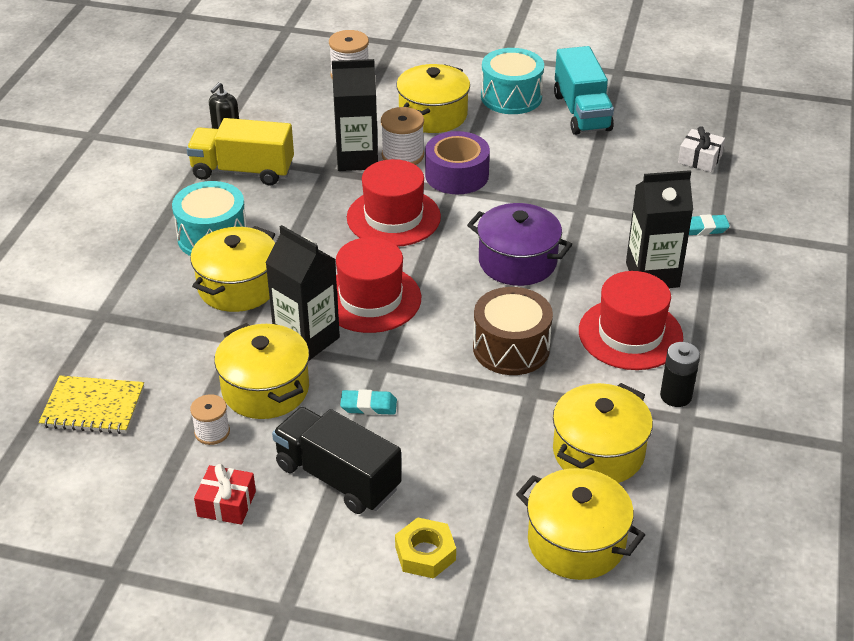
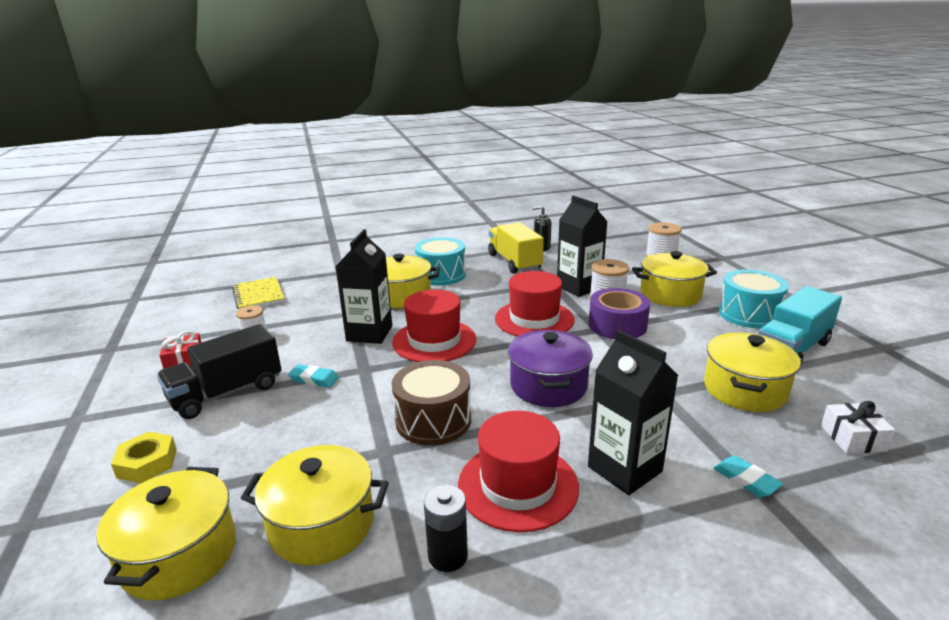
camera: 60 degrees right, 15 degrees down
(265, 389) = (307, 337): yellow pot -> yellow pot (745, 390)
(337, 477) = (227, 393): black truck -> black truck turned 135 degrees counterclockwise
(368, 406) = (314, 379): turquoise eraser -> turquoise eraser turned 45 degrees counterclockwise

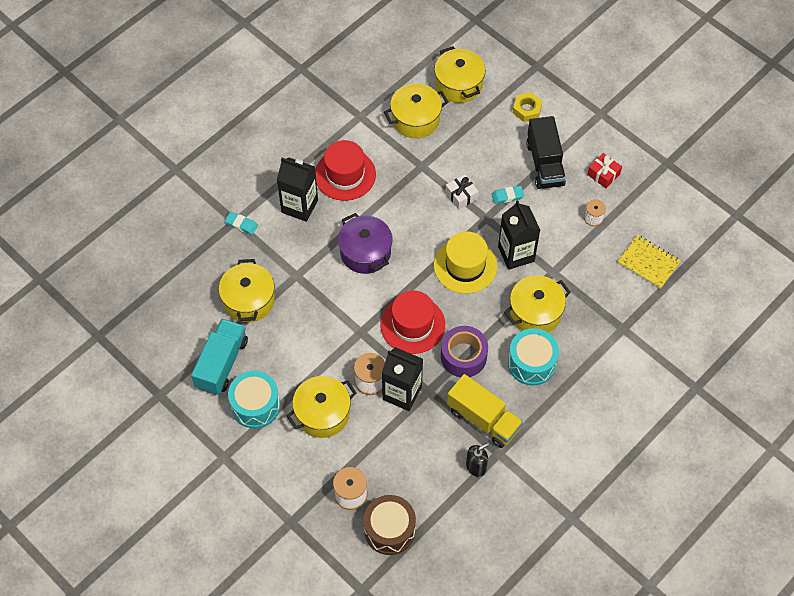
camera: 150 degrees right, 35 degrees up
(227, 393) = (545, 164): black truck -> black truck turned 150 degrees clockwise
(433, 420) = (412, 196): brown drum -> brown drum (389, 530)
(434, 341) = (465, 266): red hat -> yellow hat
(448, 556) = (354, 130): black battery -> none
(617, 325) = (349, 343): purple tape -> purple tape (463, 356)
(852, 438) = (189, 280): white gift -> white gift (461, 196)

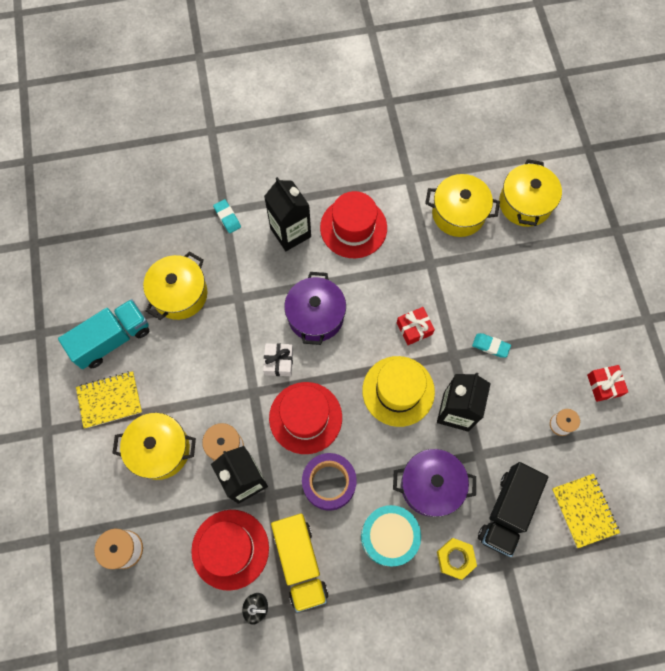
camera: 35 degrees right, 10 degrees up
(255, 405) = (110, 400): turquoise drum -> yellow notebook
(389, 530) = (131, 612): brown drum -> none
(427, 443) = (230, 549): none -> red hat
(444, 217) = (414, 328): none -> red gift
(461, 196) = (446, 317): white gift -> white gift (279, 362)
(527, 109) = (574, 269): yellow nut -> yellow nut (455, 558)
(535, 312) = (431, 485): yellow pot -> purple pot
(545, 164) = (552, 336): black truck -> black truck (507, 511)

